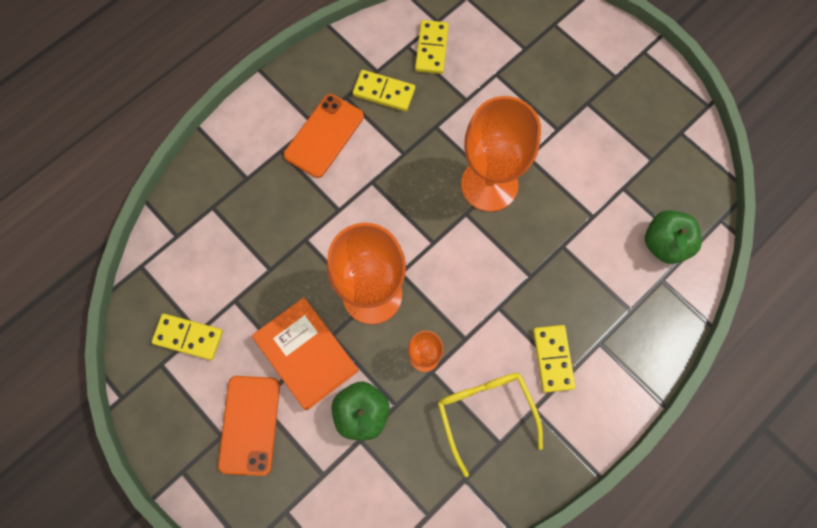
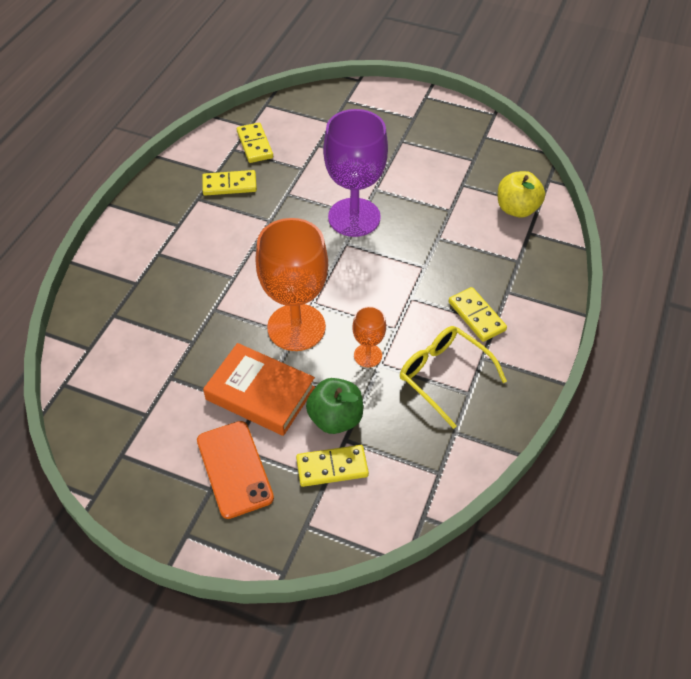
camera: 25 degrees left, 20 degrees down
(188, 337) = (139, 422): yellow domino -> yellow domino (332, 467)
(324, 136) = (192, 230): orange phone -> none
(489, 184) = (354, 217): orange goblet -> purple goblet
(664, 244) = (516, 209): green apple -> yellow apple

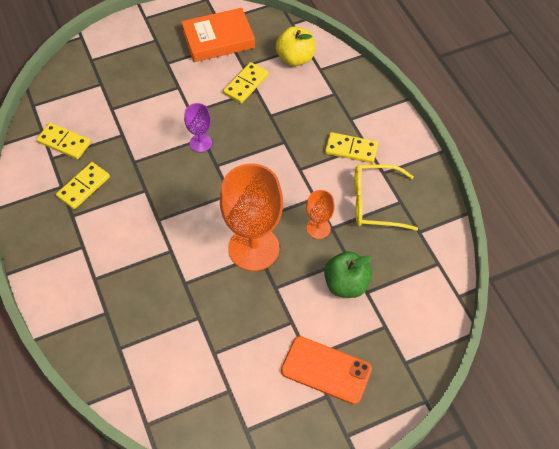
camera: 45 degrees left, 5 degrees up
(260, 393) = (284, 310): orange book -> orange book (218, 39)
(332, 467) = (379, 315): yellow domino -> yellow domino (246, 84)
(354, 217) = (200, 143): purple goblet -> purple goblet, size x0.48

